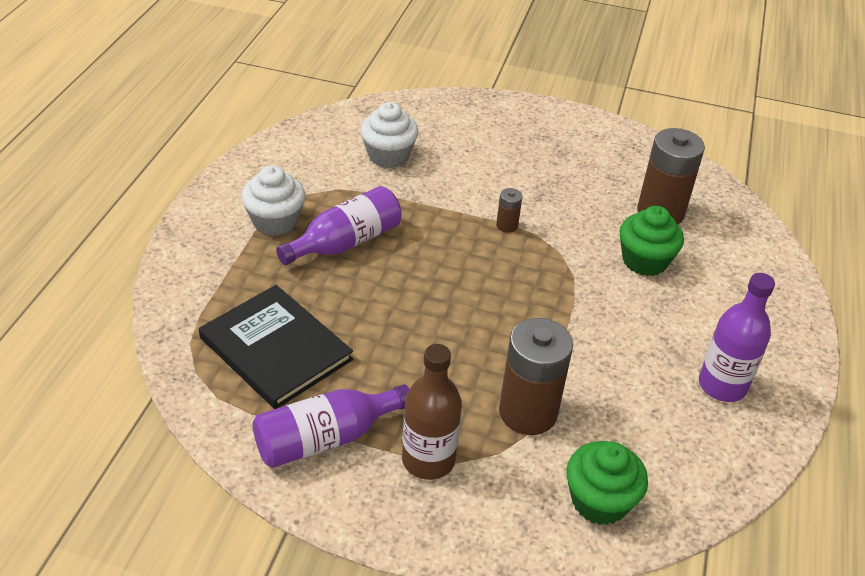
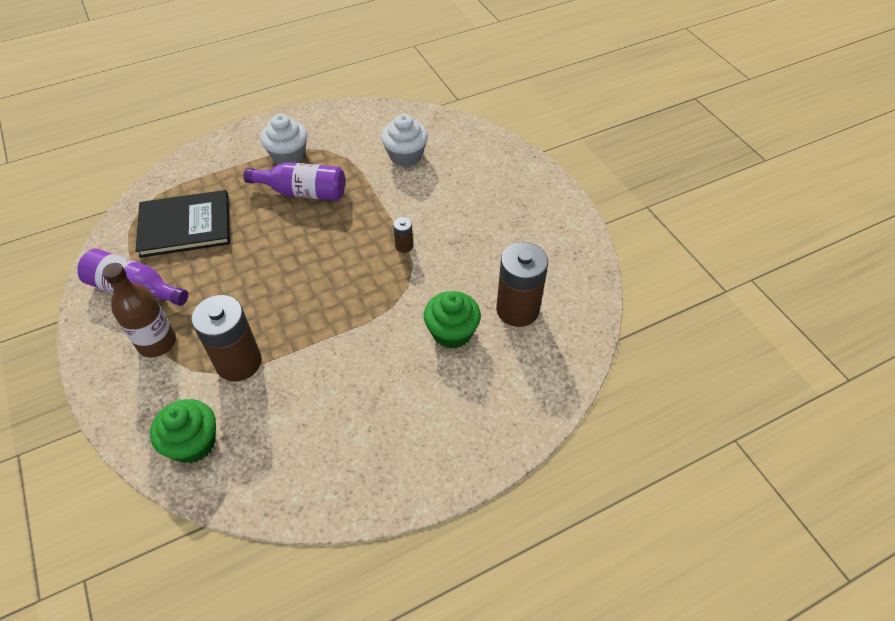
camera: 50 degrees right, 10 degrees up
(276, 348) = (185, 226): black book -> black book turned 75 degrees clockwise
(722, 385) = (366, 448): purple bottle -> none

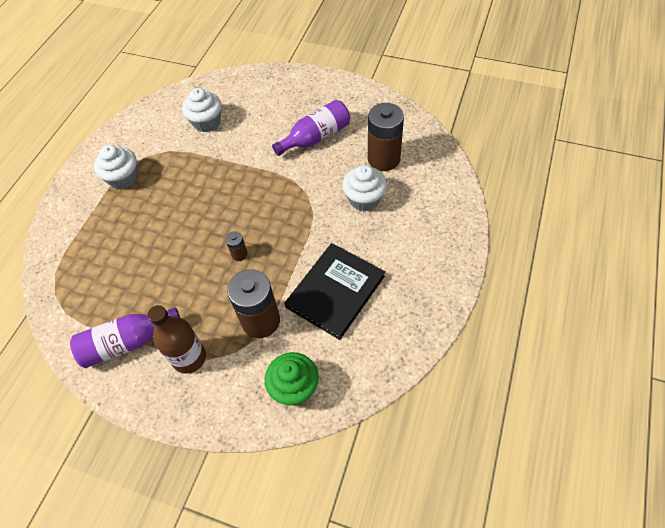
camera: 40 degrees left, 5 degrees up
(185, 226) = (107, 276): black book -> black book (335, 291)
(303, 192) = (166, 193): purple bottle -> purple bottle (316, 137)
(404, 246) = (275, 174): brown battery -> brown battery (239, 254)
(452, 332) = (364, 199): green cupcake -> white cupcake

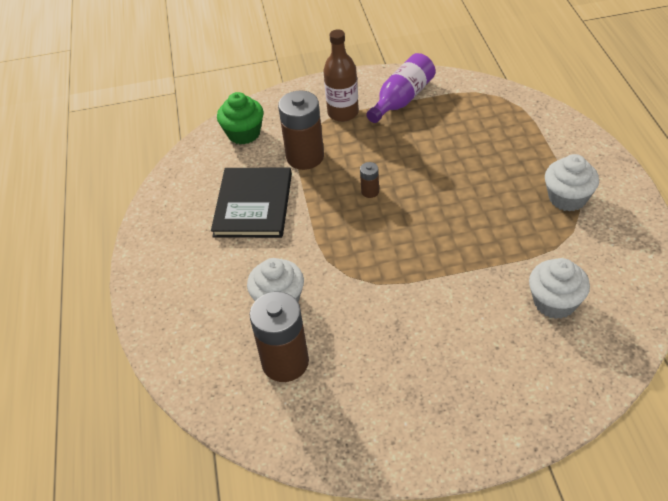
camera: 150 degrees right, 10 degrees down
(316, 137) = (394, 350): purple bottle -> none

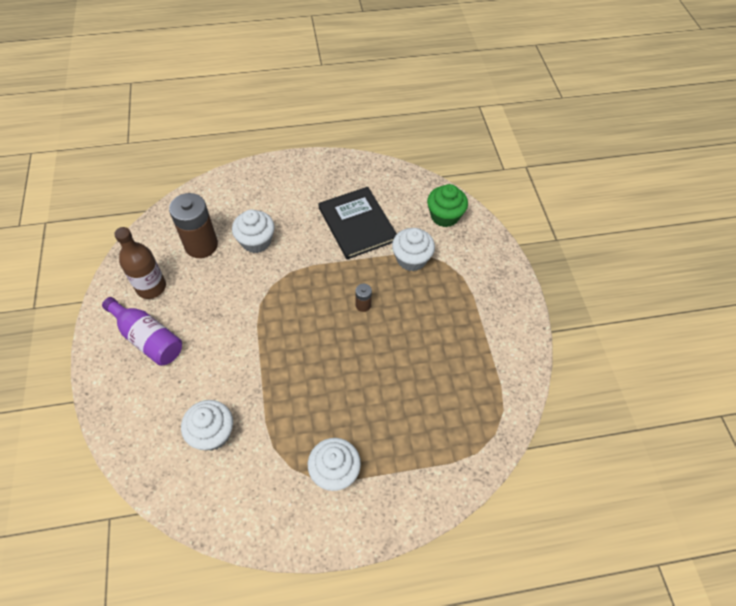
camera: 85 degrees right, 10 degrees up
(253, 205) = (357, 224): black book -> black book turned 60 degrees clockwise
(305, 157) = (411, 259): brown battery -> white cupcake
(343, 113) = (470, 289): brown bottle -> brown bottle (151, 287)
(402, 99) = (491, 340): purple bottle -> purple bottle (148, 338)

